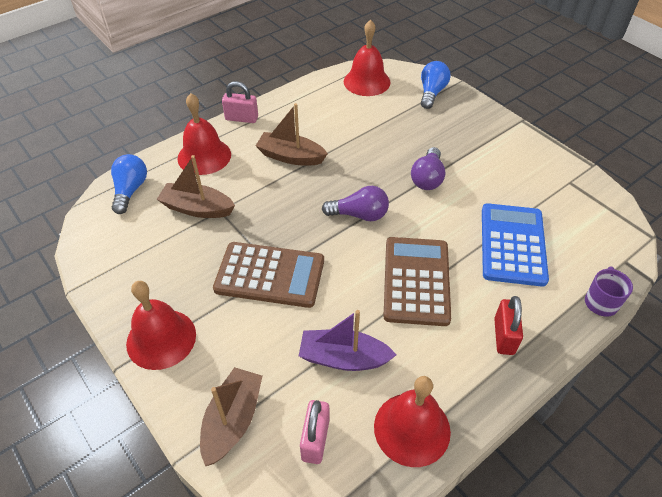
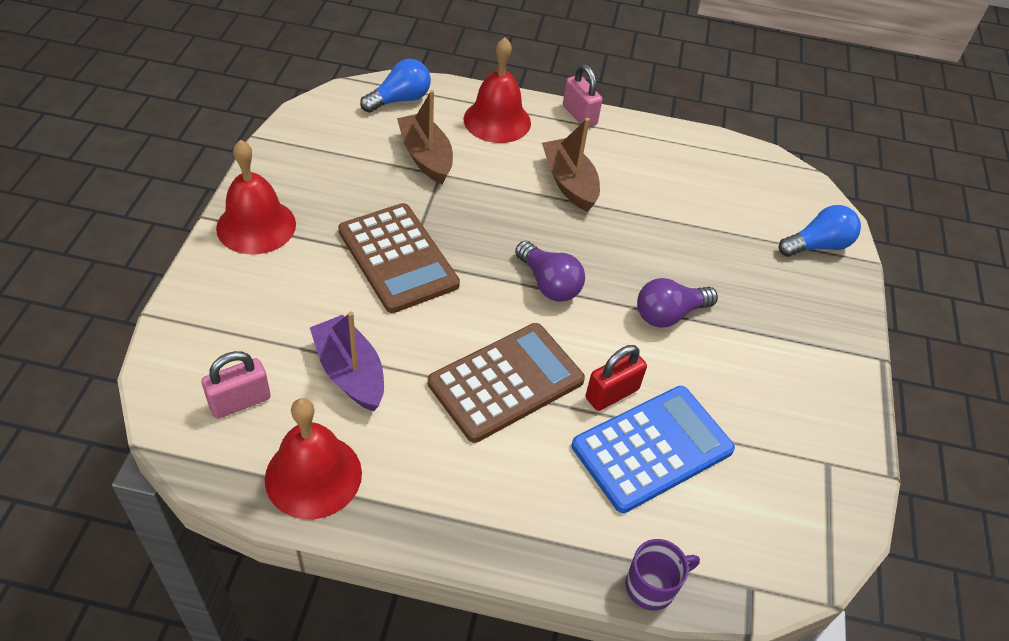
camera: 45 degrees right, 0 degrees up
(232, 420) = (212, 328): brown boat -> none
(367, 81) = (761, 178): red bell -> none
(504, 336) = (504, 504): red padlock -> red padlock (612, 394)

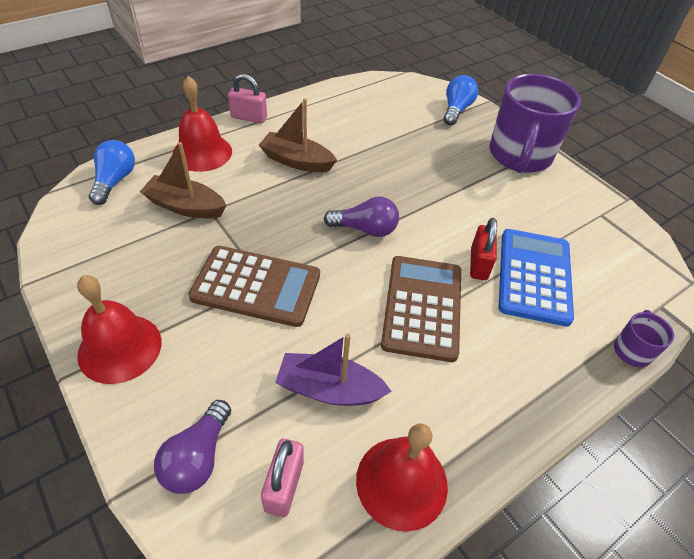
camera: 45 degrees left, 0 degrees up
(669, 314) = (444, 197): purple light bulb -> purple light bulb (197, 457)
(821, 339) = (519, 156): none -> purple mug

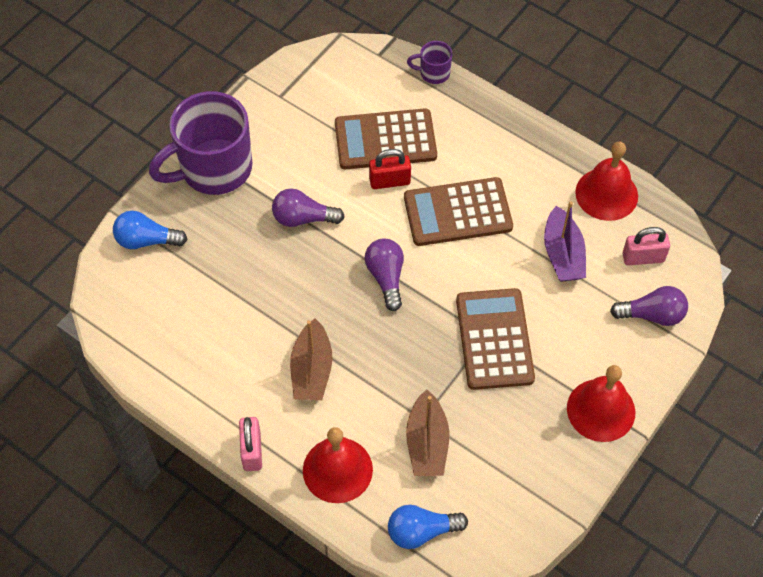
camera: 105 degrees left, 10 degrees up
(451, 194) = (303, 218): none -> purple light bulb
(519, 156) = (214, 169): purple mug -> purple mug turned 150 degrees clockwise
(534, 276) = (385, 140): blue calculator -> brown calculator

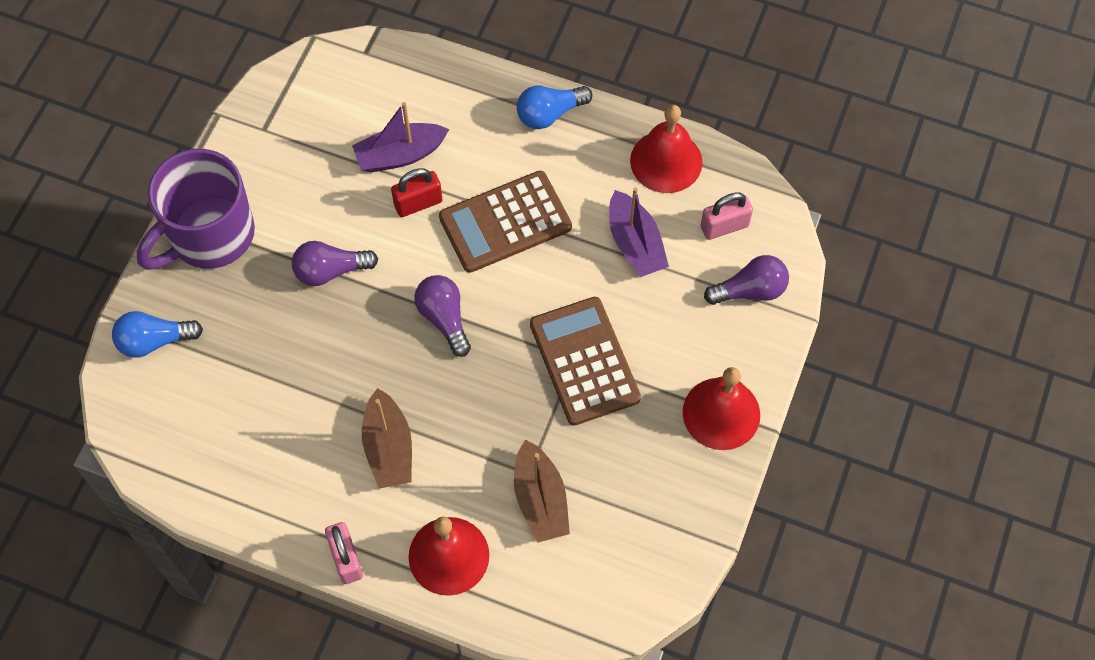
camera: 15 degrees left, 5 degrees up
(385, 140) = (400, 155): brown calculator -> purple boat
(421, 531) = (560, 601): blue light bulb -> blue light bulb (549, 114)
(433, 73) = (434, 61): purple mug -> none

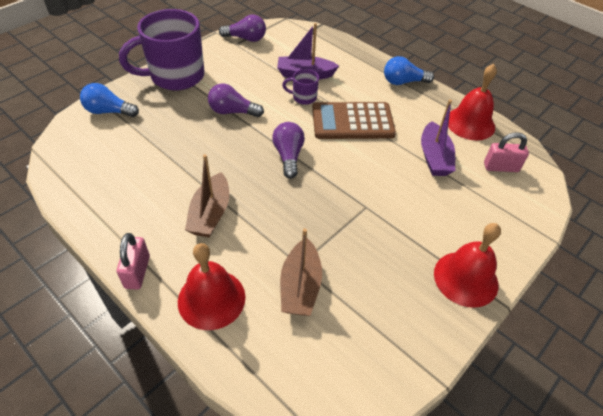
camera: 20 degrees right, 15 degrees down
(418, 203) = (303, 97): red padlock -> purple mug
(584, 361) = (372, 210): brown calculator -> none
(750, 290) = (510, 208): purple light bulb -> purple light bulb (246, 38)

